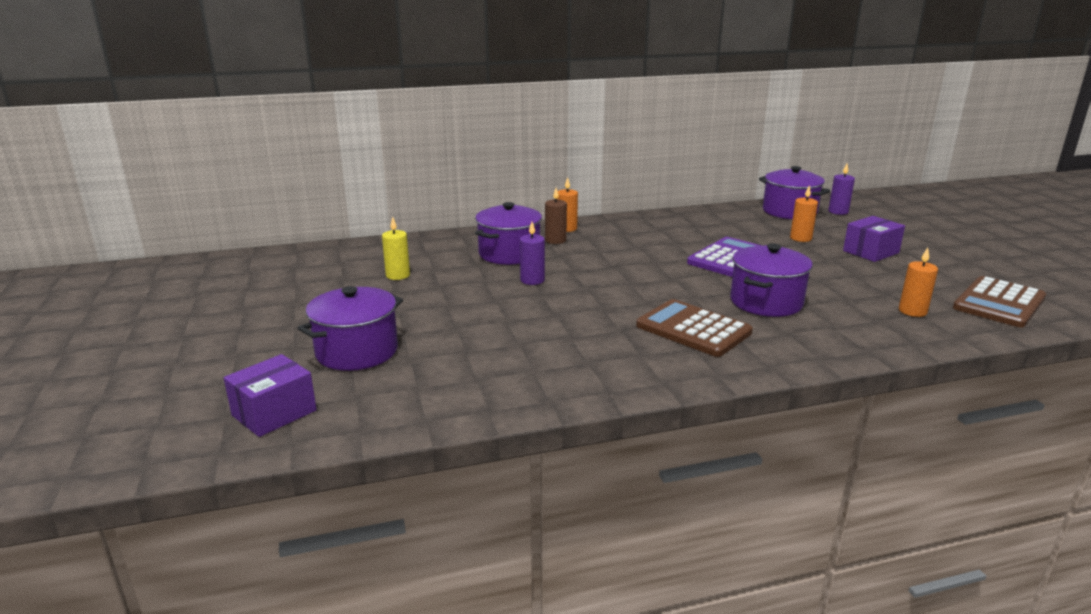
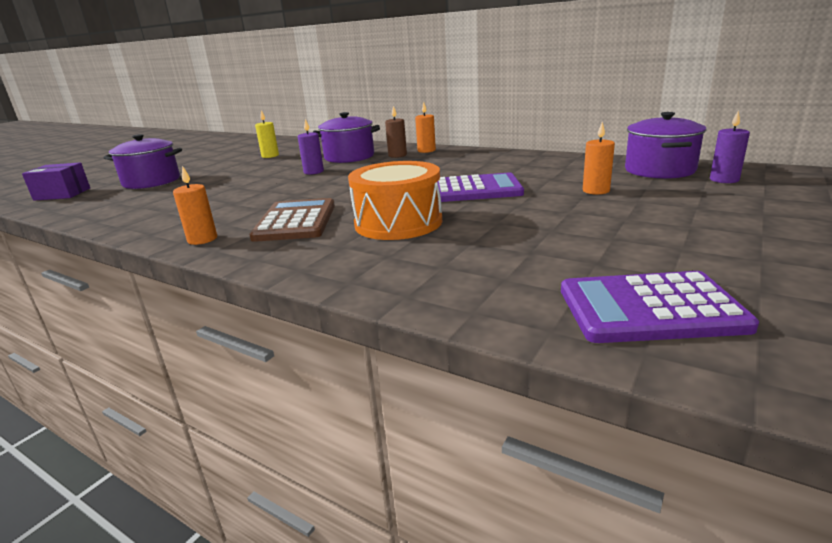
camera: 50 degrees right, 0 degrees up
(766, 302) = (398, 223): purple pot -> orange drum
(870, 252) = (640, 217): purple box -> none
(912, 311) = (503, 274): orange candle -> orange candle (202, 239)
(998, 303) = (649, 308): brown calculator -> purple calculator

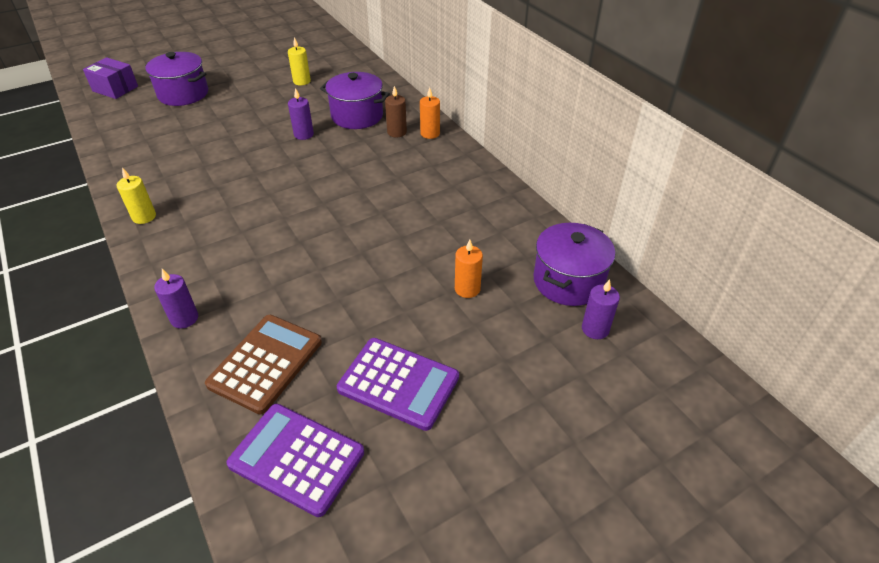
camera: 25 degrees right, 20 degrees up
(202, 239) = (144, 217): orange candle -> yellow candle
(296, 221) = (217, 221): brown calculator -> brown calculator (266, 363)
(354, 275) = (184, 318): none -> purple candle
(398, 223) = (276, 261): orange drum -> none
(475, 190) = (383, 236): purple calculator -> purple calculator (398, 383)

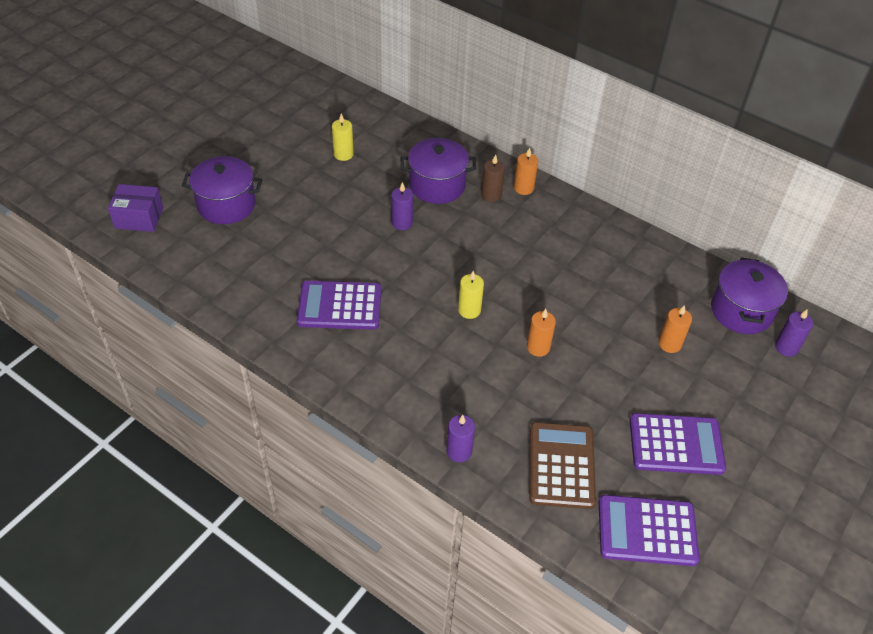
camera: 25 degrees left, 5 degrees up
(144, 217) = (325, 364): yellow candle -> yellow candle (469, 310)
(197, 179) = (340, 306): none -> purple calculator
(335, 255) = (538, 347): none -> orange candle

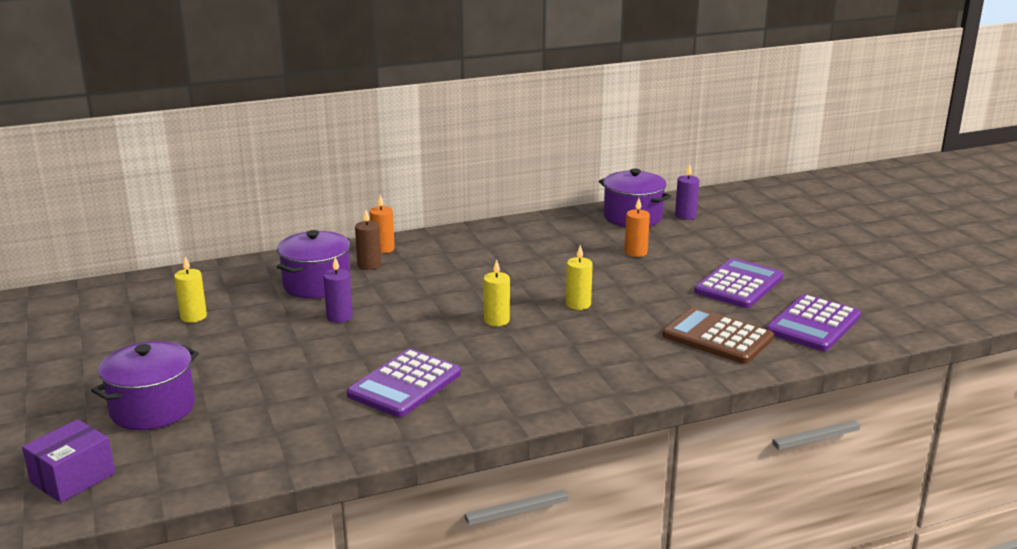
camera: 55 degrees left, 25 degrees down
(459, 451) = (658, 379): purple candle -> none
(538, 347) = (578, 304): orange candle -> yellow candle

